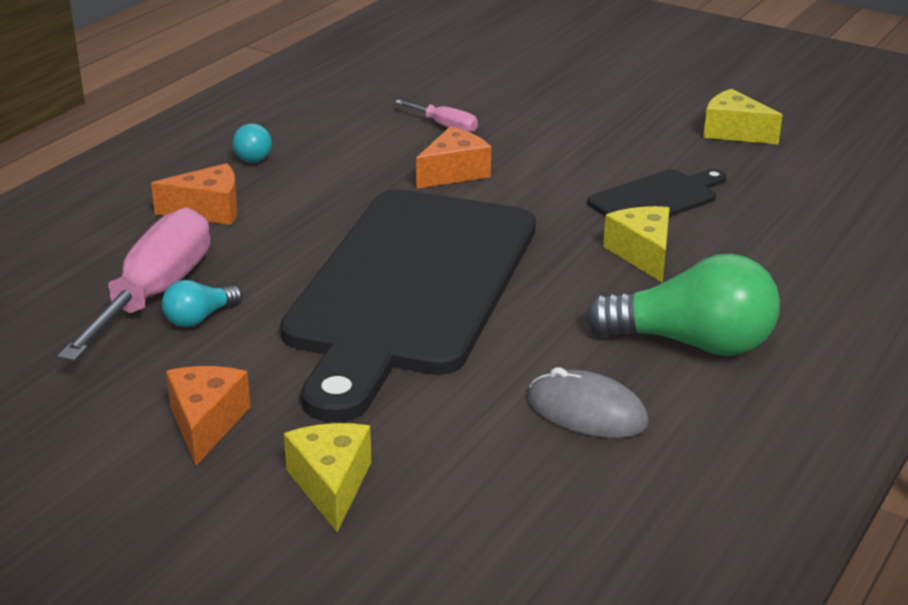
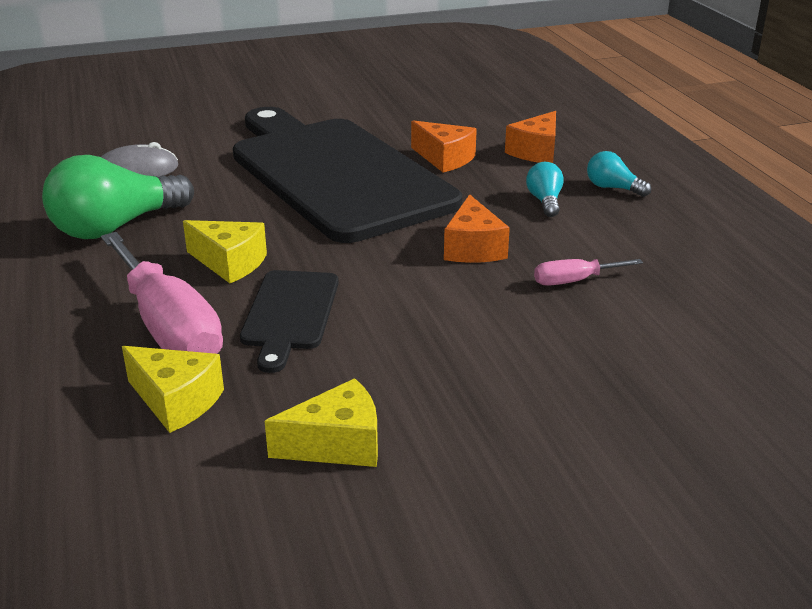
camera: 130 degrees right, 0 degrees up
(155, 294) = (447, 115): pink screwdriver -> pink screwdriver (168, 327)
(199, 318) = (402, 118): turquoise light bulb -> turquoise light bulb (545, 201)
(206, 423) = (304, 98): orange cheese -> orange cheese (444, 159)
(331, 485) = (212, 106): yellow cheese -> yellow cheese (176, 401)

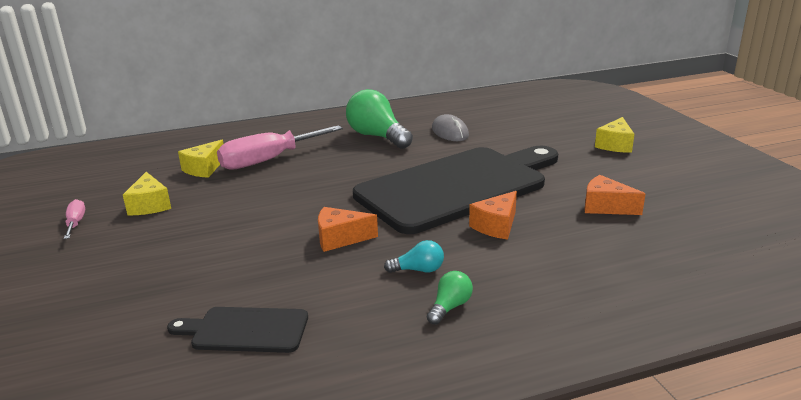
camera: 90 degrees right, 5 degrees down
(230, 263) = (331, 167): yellow cheese -> yellow cheese (615, 145)
(290, 314) = (271, 186): black cutting board -> black cutting board (245, 330)
(536, 152) = (525, 269): orange cheese -> orange cheese (605, 207)
(574, 281) = (285, 277): pink screwdriver -> pink screwdriver (76, 223)
(613, 188) = (450, 307): turquoise light bulb -> green light bulb

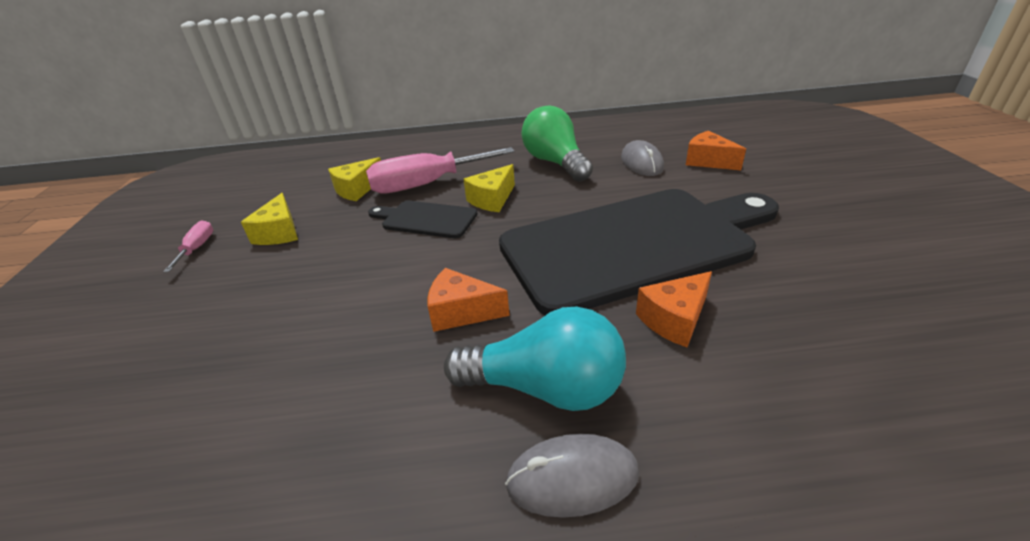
camera: 15 degrees right, 10 degrees up
(245, 330) = (276, 464): black cutting board -> black cutting board (425, 219)
(418, 270) = (545, 387): turquoise light bulb -> turquoise light bulb, size x2.09
(450, 307) = (572, 478): green light bulb -> grey mouse
(605, 207) = (845, 305): orange cheese -> orange cheese (708, 161)
(615, 145) = (860, 198): yellow cheese -> yellow cheese (492, 199)

